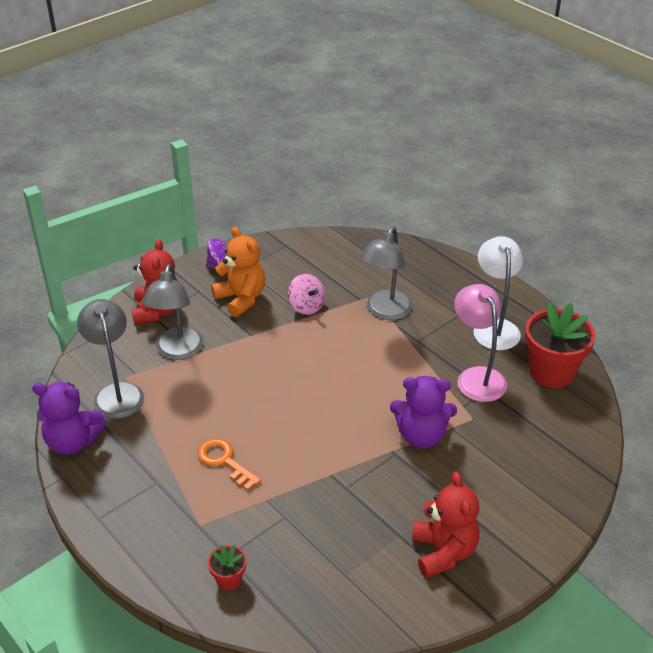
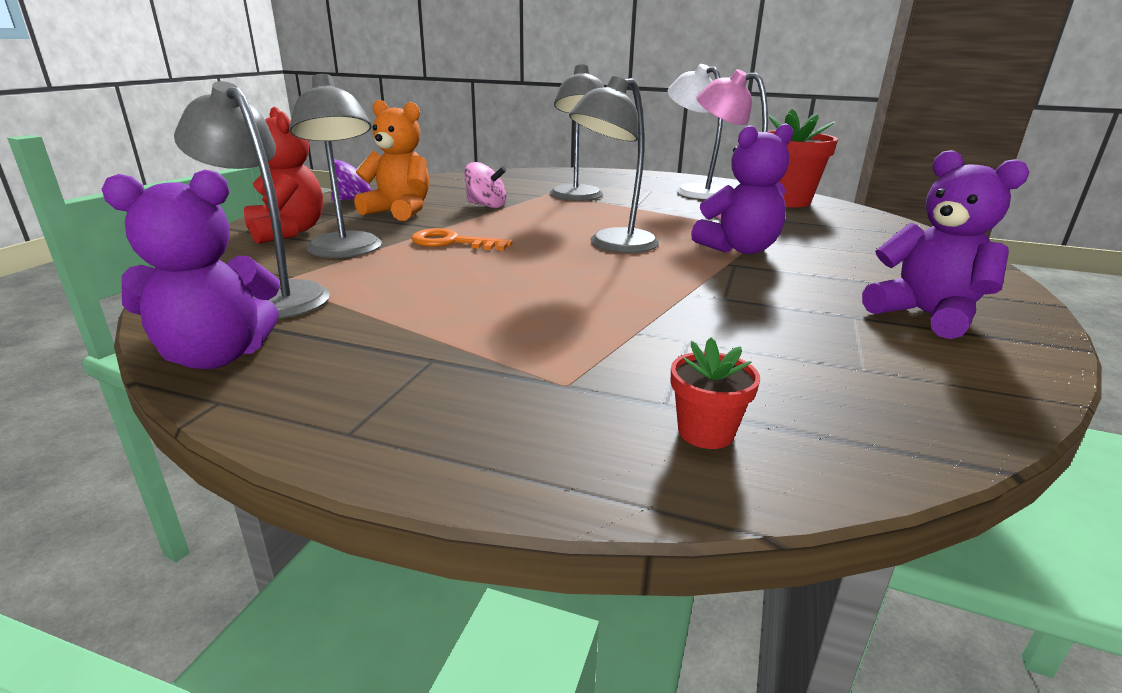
camera: 30 degrees left, 15 degrees down
(224, 461) = (524, 315): orange key -> orange key (452, 242)
(341, 400) = (613, 245): none -> grey lamp
(443, 552) = (926, 315): red teddy bear -> purple teddy bear

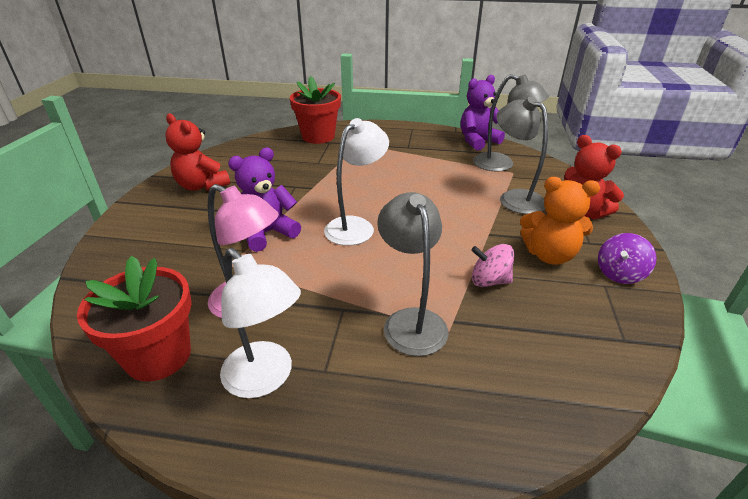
camera: 170 degrees right, 10 degrees up
(452, 242) = (463, 215): orange key -> none
(613, 245) = (356, 226): grey lamp -> white lamp
(705, 432) = (318, 136): red flower pot -> red flower pot, size x2.13
(926, 315) = (202, 186): purple teddy bear -> red teddy bear

